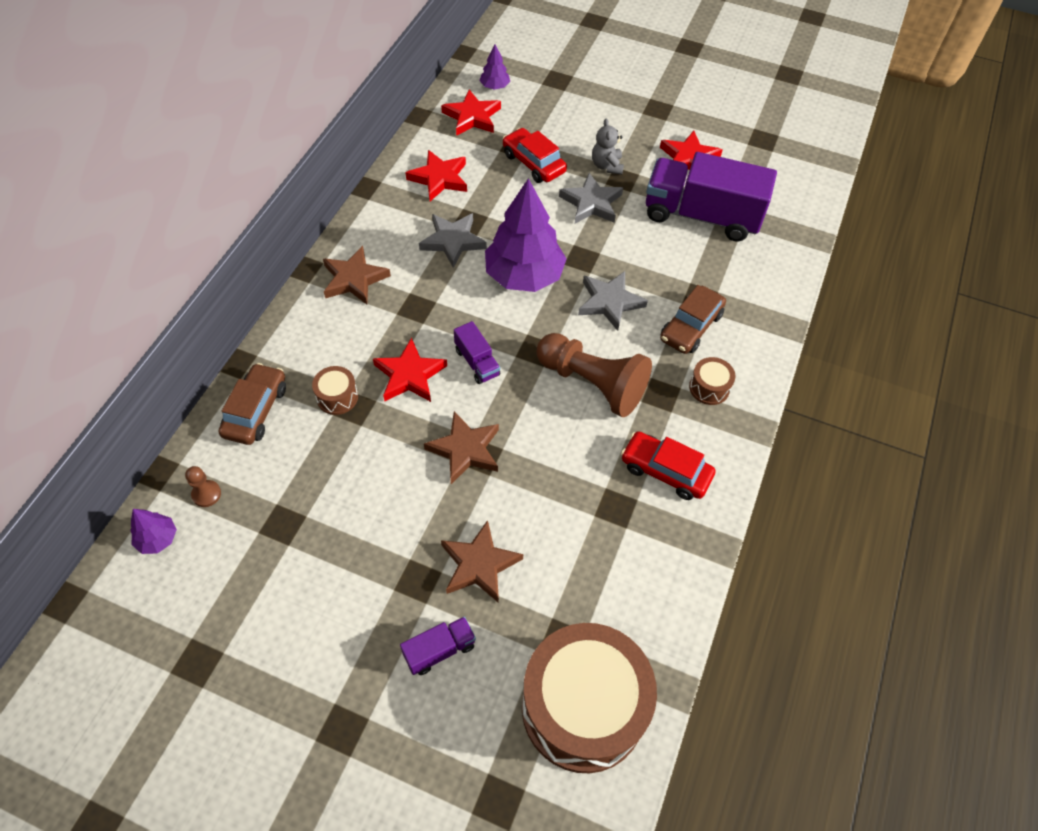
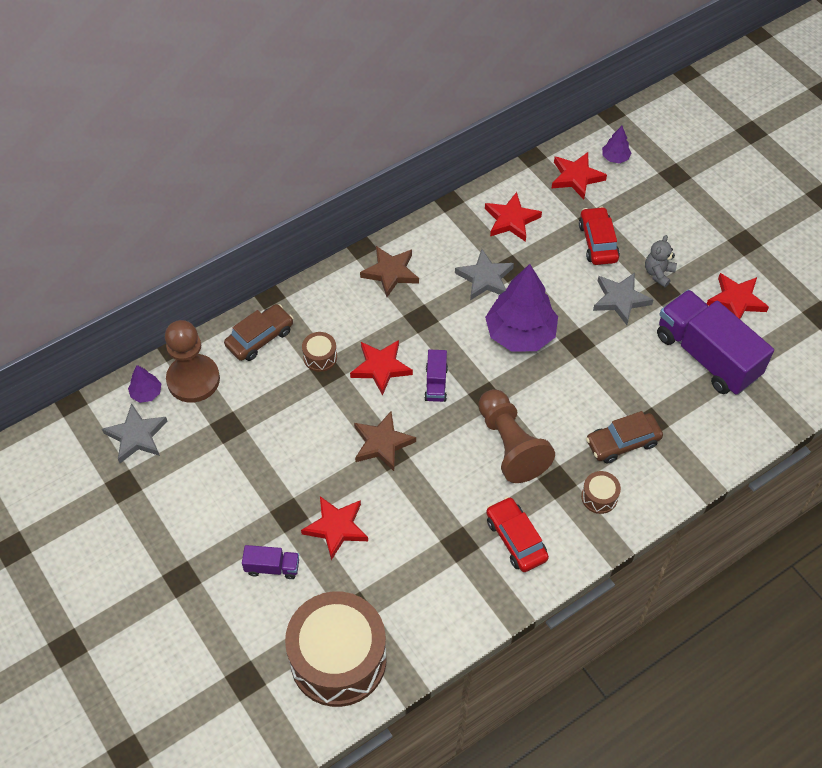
camera: 35 degrees right, 0 degrees up
(206, 494) = (193, 380): brown pawn -> brown pawn, size x2.41
(479, 564) = (336, 528): brown star -> red star
(609, 302) = (572, 389): grey star -> grey star (136, 436)

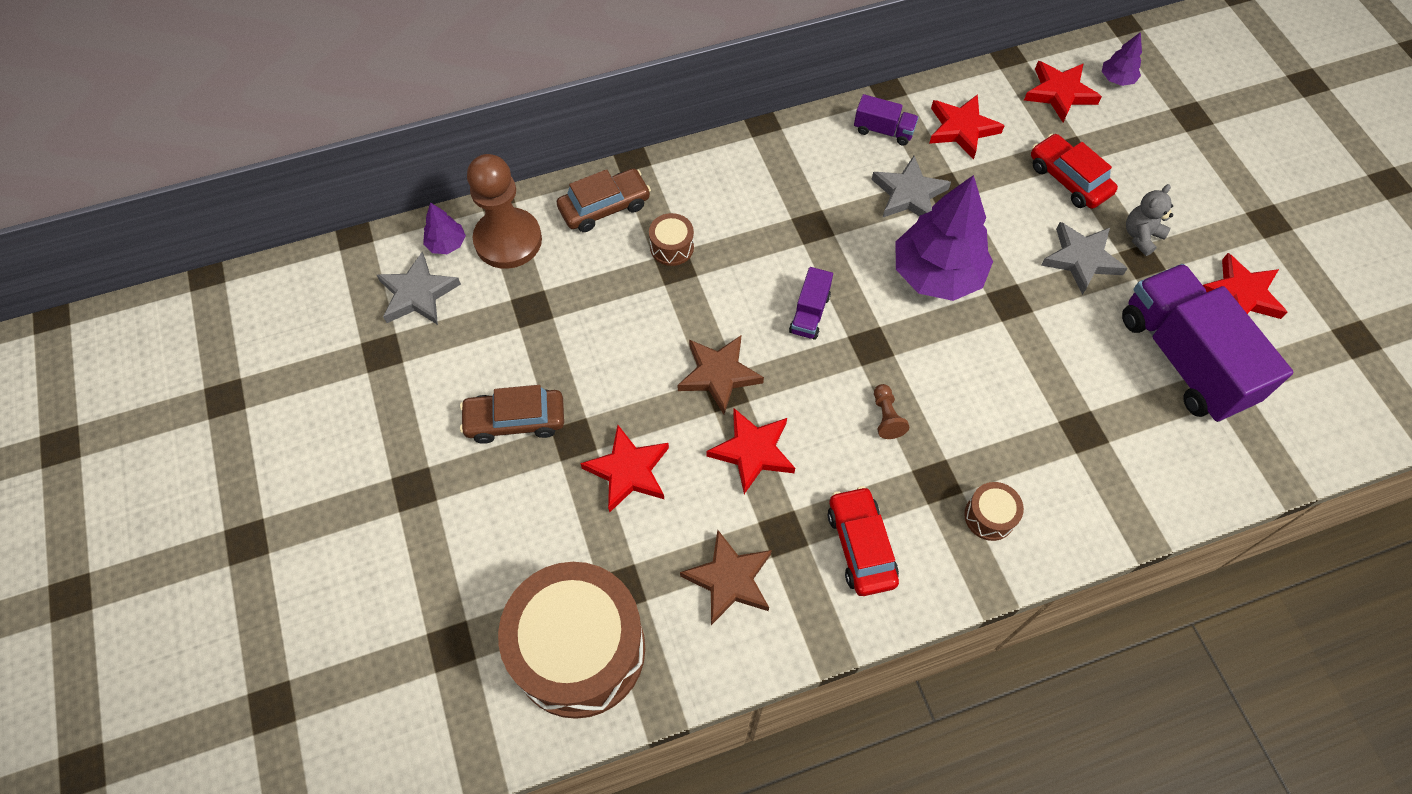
camera: 15 degrees right, 5 degrees up
(272, 567) = (531, 503): purple truck -> purple truck (883, 131)
(381, 367) = (744, 277): red star -> red star (753, 451)
(390, 272) = (790, 162): brown star -> brown star (729, 579)
(510, 445) = (886, 417): brown pawn -> brown pawn, size x0.42
(597, 242) = (1068, 179): red car -> red car turned 45 degrees counterclockwise
(622, 442) = (1040, 449): brown car -> brown car (515, 420)

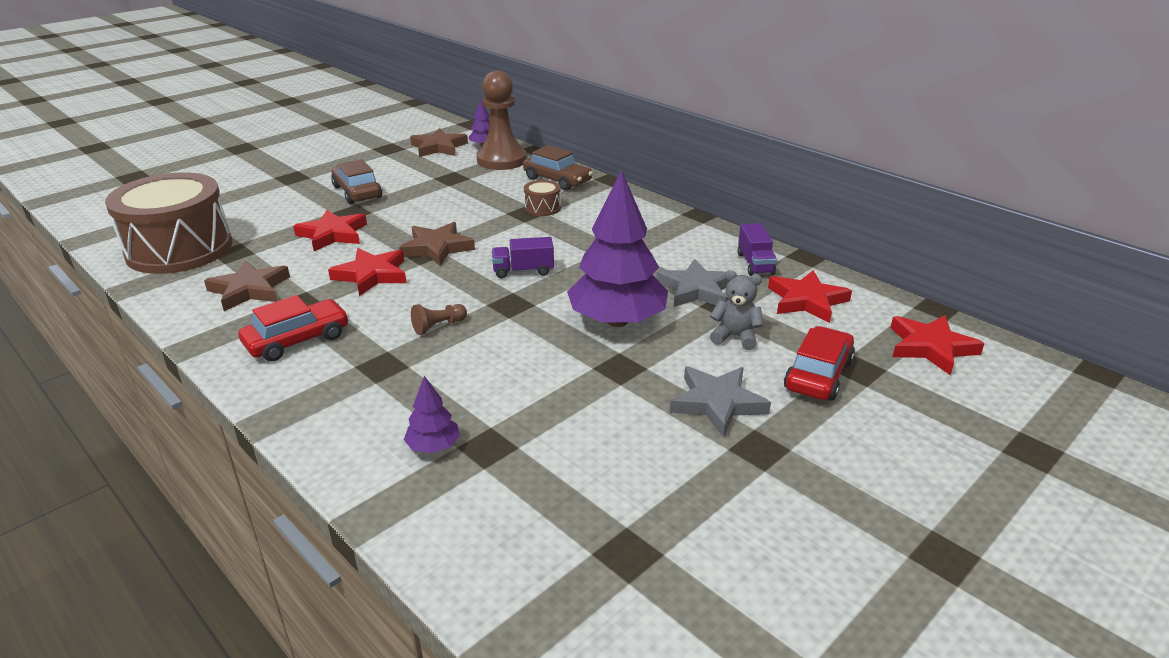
camera: 65 degrees right, 30 degrees down
(418, 294) = (439, 147): grey star -> brown star
(989, 516) = (353, 403): brown drum -> none
(1117, 79) = (1006, 382): purple tree -> purple tree (433, 446)
(1141, 236) = (794, 441): grey teddy bear -> grey teddy bear (735, 337)
(1183, 359) = (640, 509): purple truck -> none
(1241, 294) = (787, 547): red star -> none

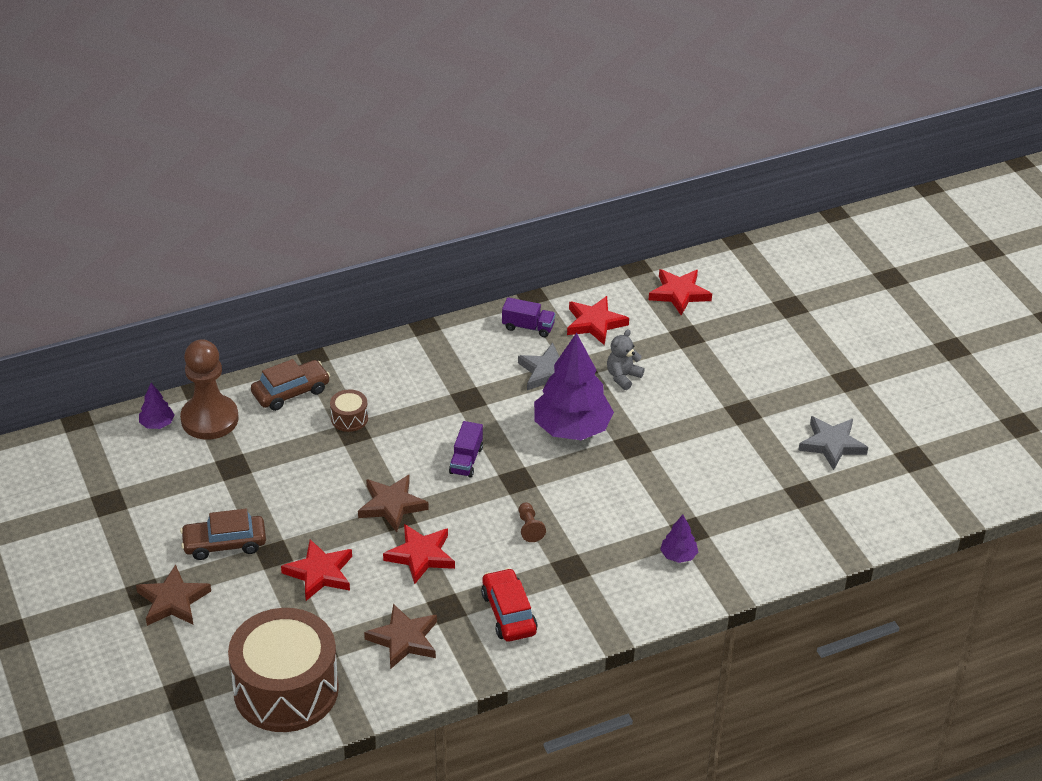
camera: 70 degrees left, 10 degrees up
(439, 147) = (135, 460): brown star -> brown star (173, 601)
(717, 403) = (692, 413): grey star -> grey star (832, 445)
(818, 375) = (684, 356): red car -> none

